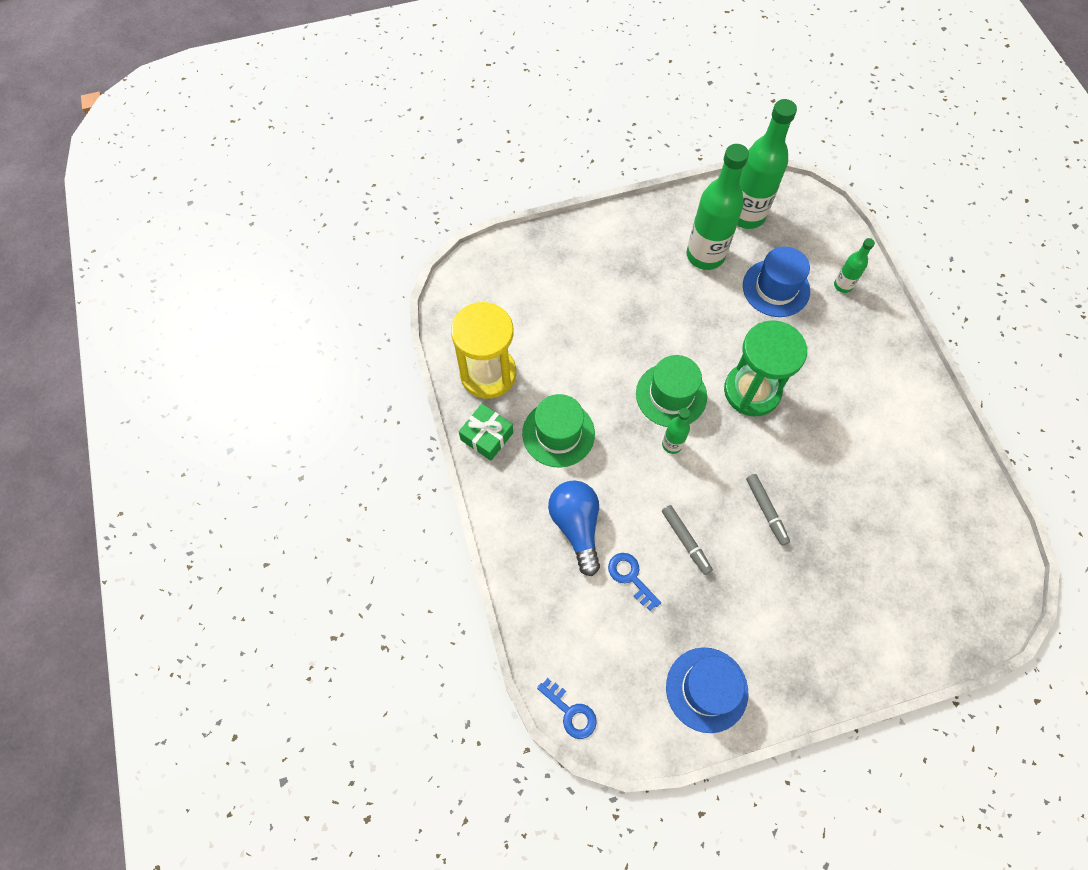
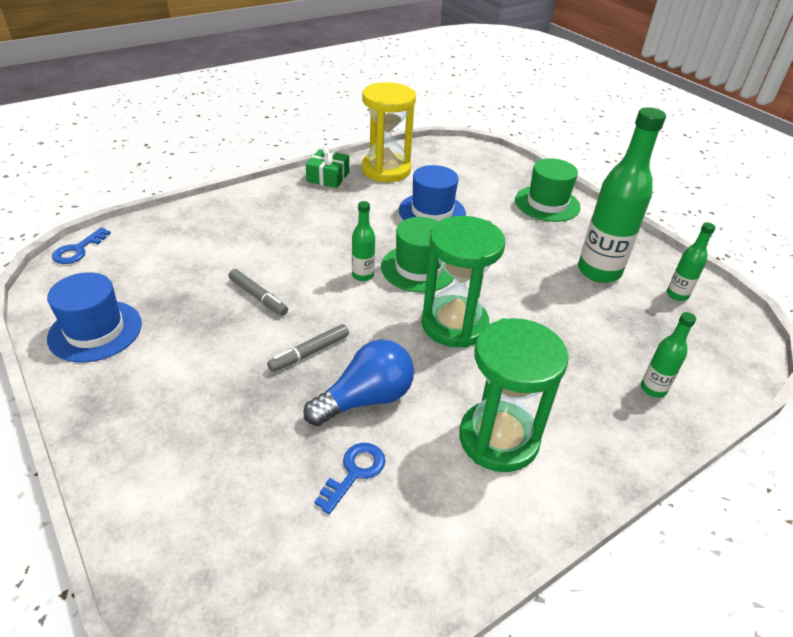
camera: 70 degrees right, 25 degrees down
(558, 433) = (346, 210): green hat -> green hat (547, 203)
(576, 526) = (257, 230): blue light bulb -> blue light bulb (366, 399)
(630, 577) = (212, 267): blue key -> blue key (355, 472)
(685, 541) = (258, 297): grey marker -> grey marker turned 90 degrees counterclockwise
(746, 215) = (677, 295): green bottle -> green bottle, size x0.48
(776, 288) = (601, 329): blue hat -> blue hat (432, 212)
(873, 403) = (498, 439): none -> green hourglass

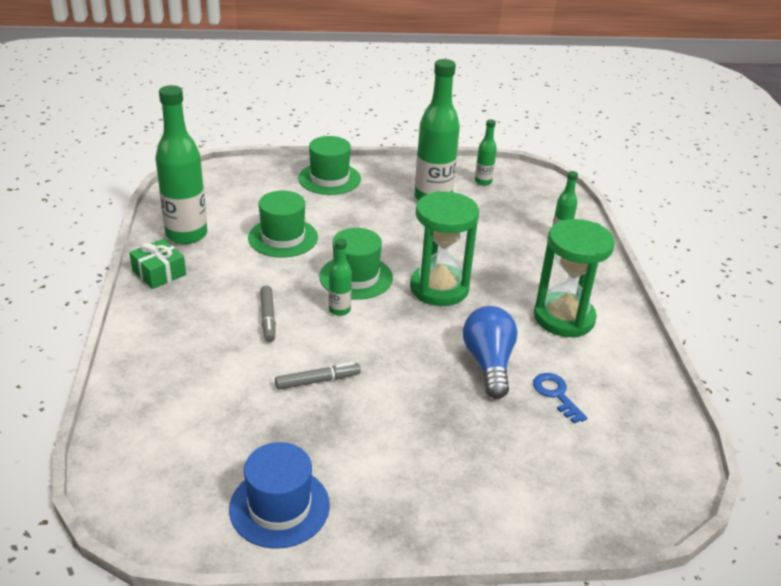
camera: 60 degrees left, 5 degrees down
(78, 250) = (113, 494): blue key -> none
(309, 352) = (416, 374): grey marker -> grey marker (268, 318)
(386, 170) = (186, 234): yellow hourglass -> green bottle
(432, 212) = (283, 237): blue hat -> green hat

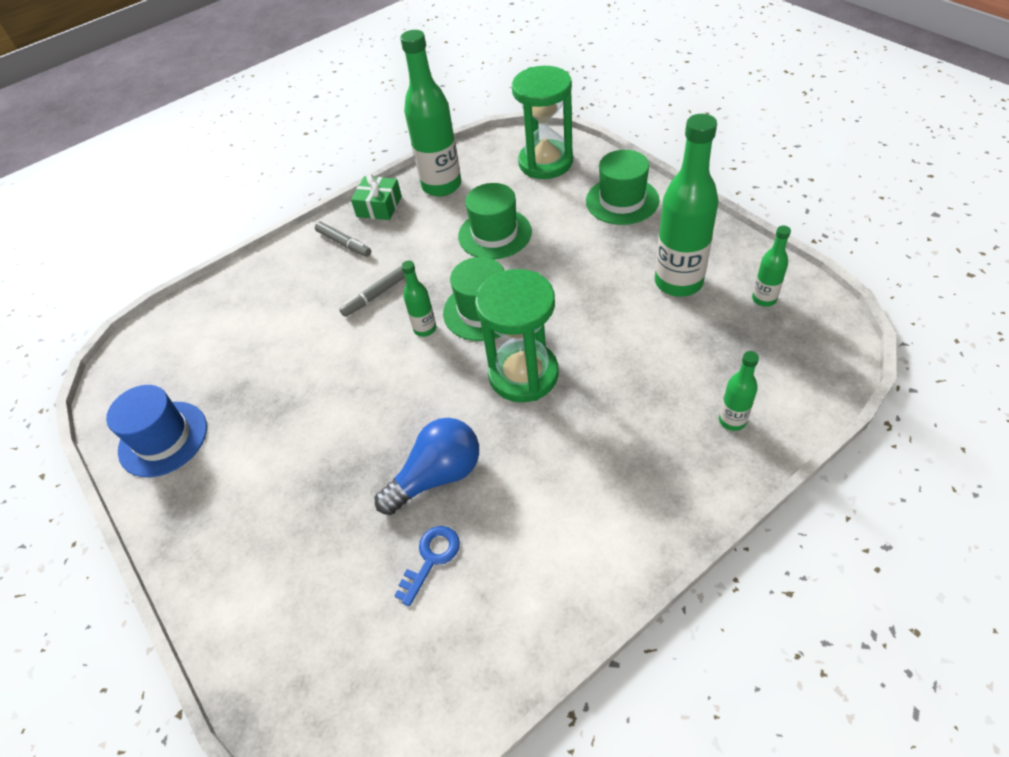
camera: 65 degrees right, 15 degrees up
(317, 381) = (319, 373): grey marker -> grey marker (344, 243)
(564, 318) = (571, 502): green hourglass -> green hourglass (545, 162)

